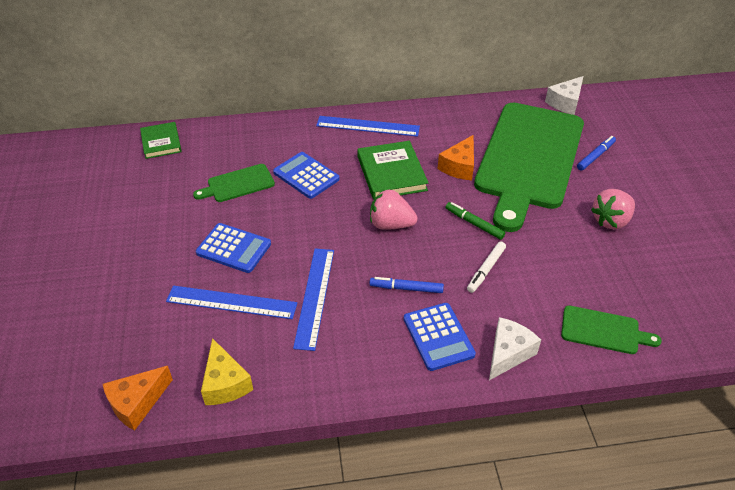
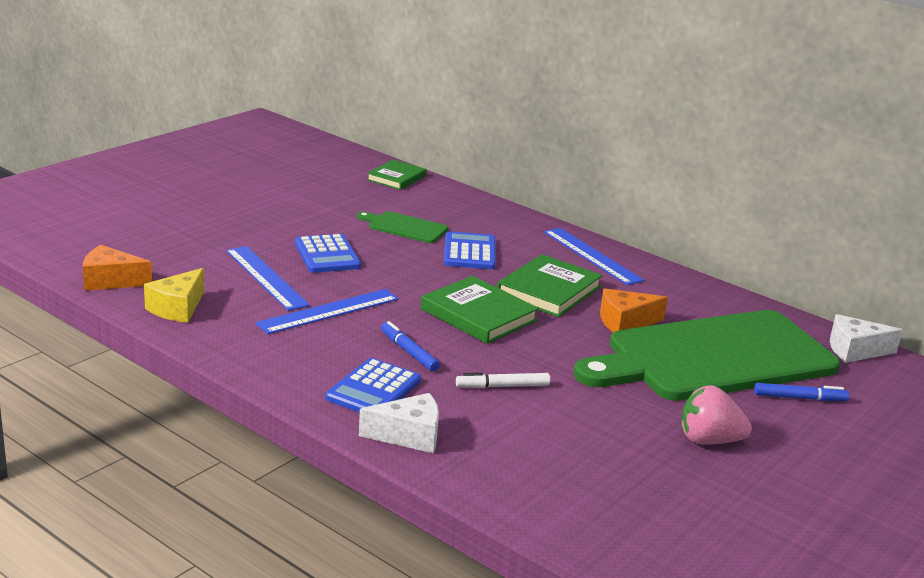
camera: 45 degrees right, 20 degrees down
(391, 224) = (478, 315): pink strawberry -> green book
(474, 224) = (556, 358): green marker -> none
(603, 331) = (528, 485): green cutting board -> none

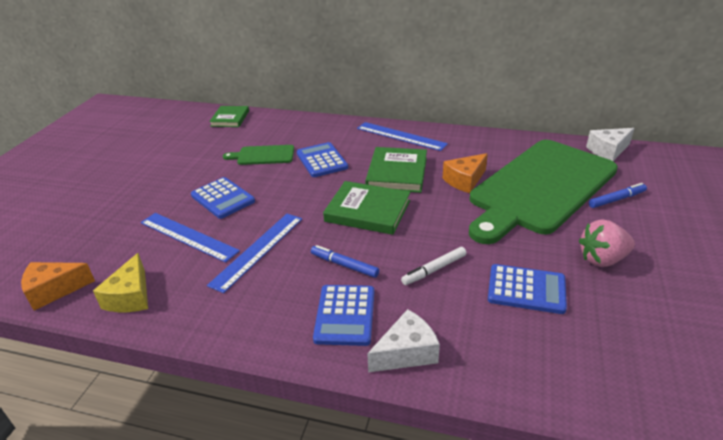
camera: 20 degrees left, 10 degrees up
(588, 434) = (526, 289): none -> blue calculator

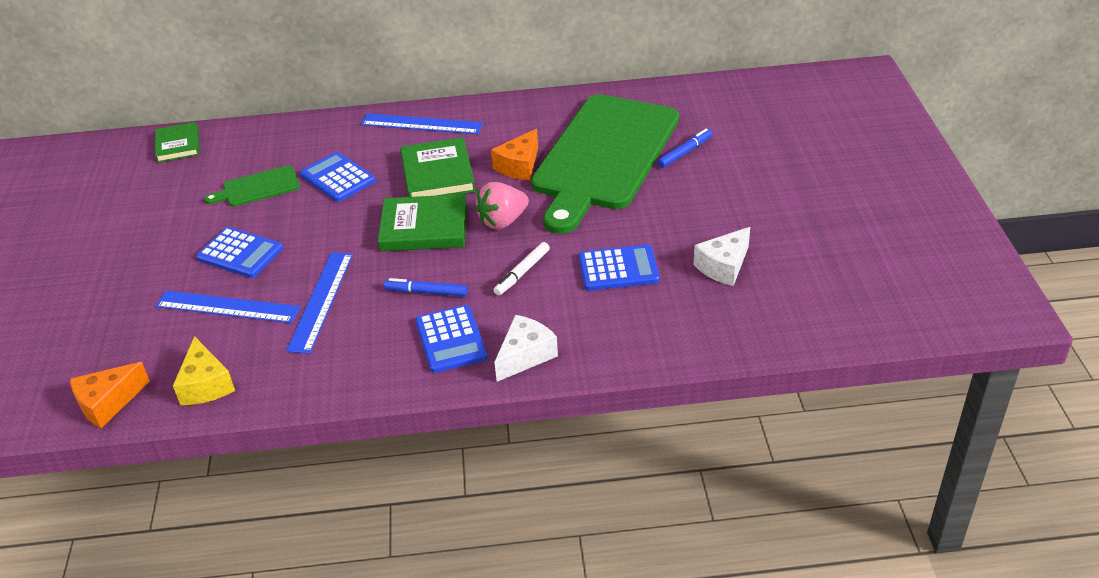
camera: 20 degrees left, 5 degrees up
(602, 259) = (683, 221): pink strawberry -> pink strawberry (502, 221)
(608, 151) = (665, 94): white cheese -> white cheese (723, 266)

